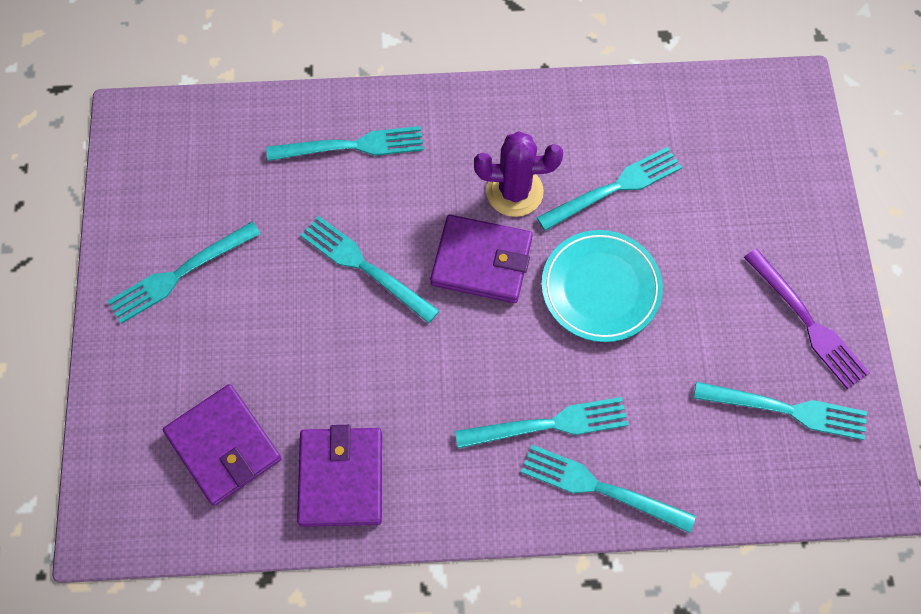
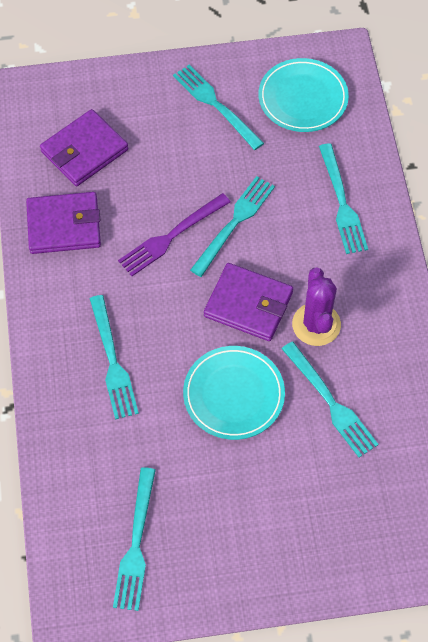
camera: 85 degrees right, 5 degrees down
(190, 171) = (303, 98): none -> turquoise plate
(481, 261) = (248, 304): purple wallet -> purple wallet turned 75 degrees counterclockwise
(598, 487) = (63, 399): turquoise fork -> none
(808, 323) = (217, 564): purple fork -> purple fork (170, 237)

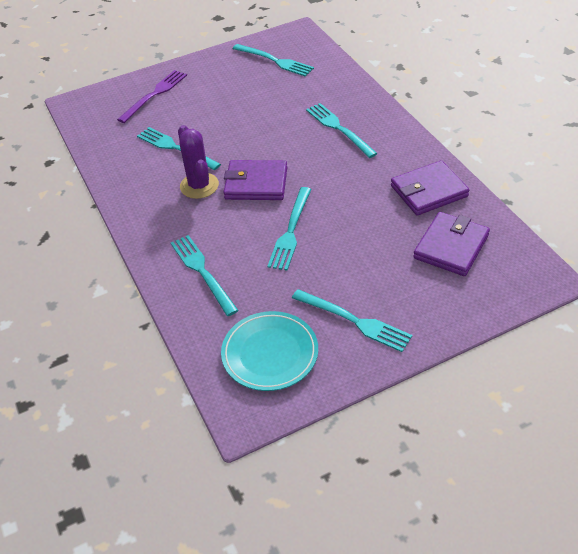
camera: 165 degrees right, 15 degrees down
(136, 545) = (275, 61): turquoise fork -> turquoise fork turned 135 degrees clockwise
(170, 237) = (338, 207): purple fork -> purple fork (155, 94)
(233, 395) = (245, 134): turquoise plate -> none

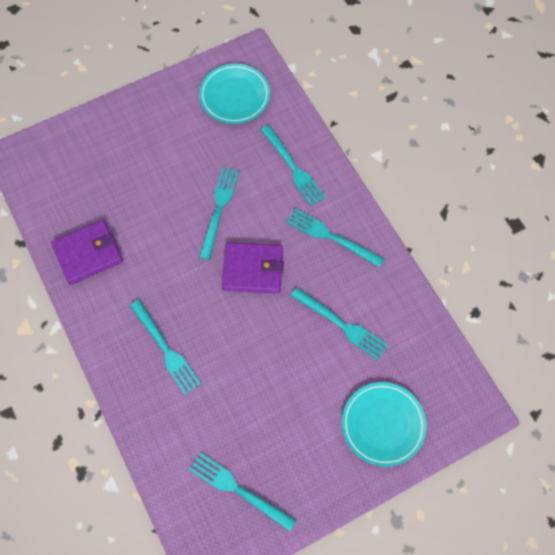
camera: 175 degrees right, 20 degrees up
(155, 94) = (383, 424): purple fork -> turquoise plate
(199, 186) = (309, 268): purple cactus -> none
(355, 321) = (170, 121): turquoise fork -> turquoise fork (330, 236)
(451, 247) = (82, 188): purple wallet -> none

